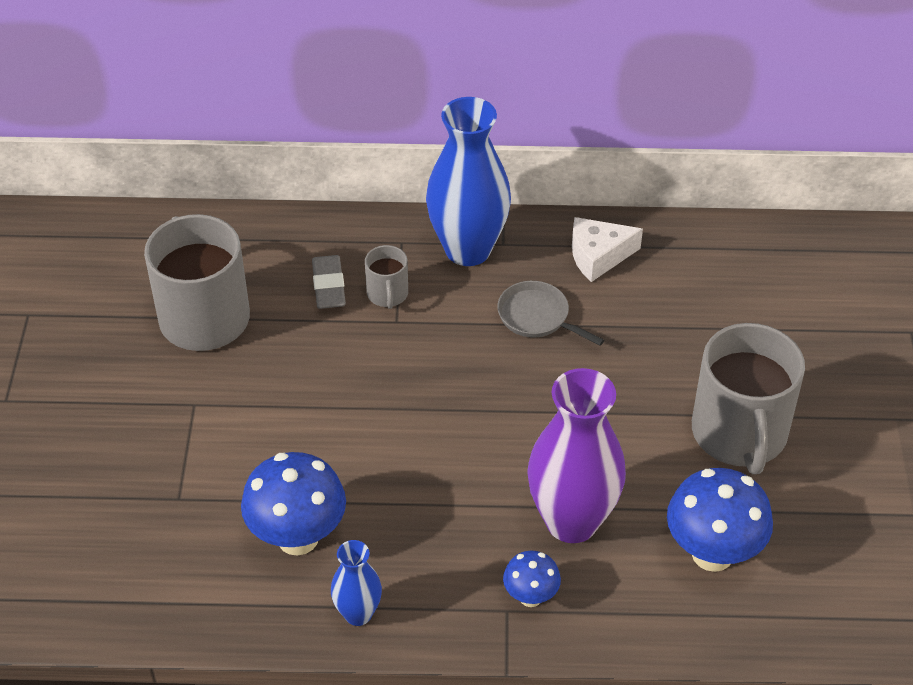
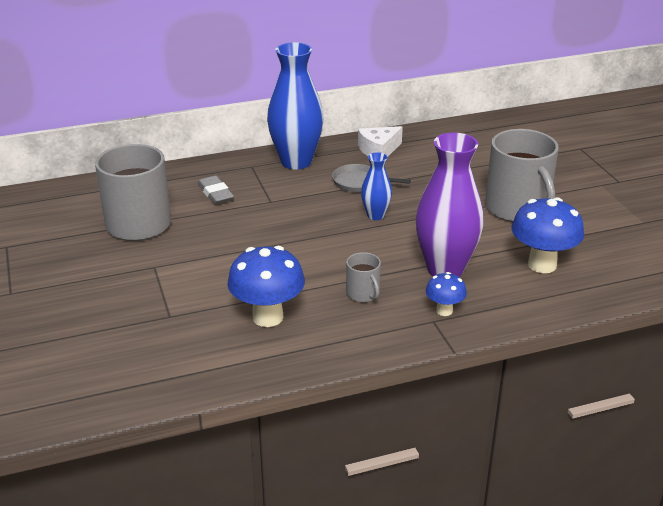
camera: 20 degrees left, 15 degrees down
(358, 613) = (334, 346): blue vase -> blue vase (375, 215)
(387, 294) = (257, 190): grey mug -> grey mug (363, 293)

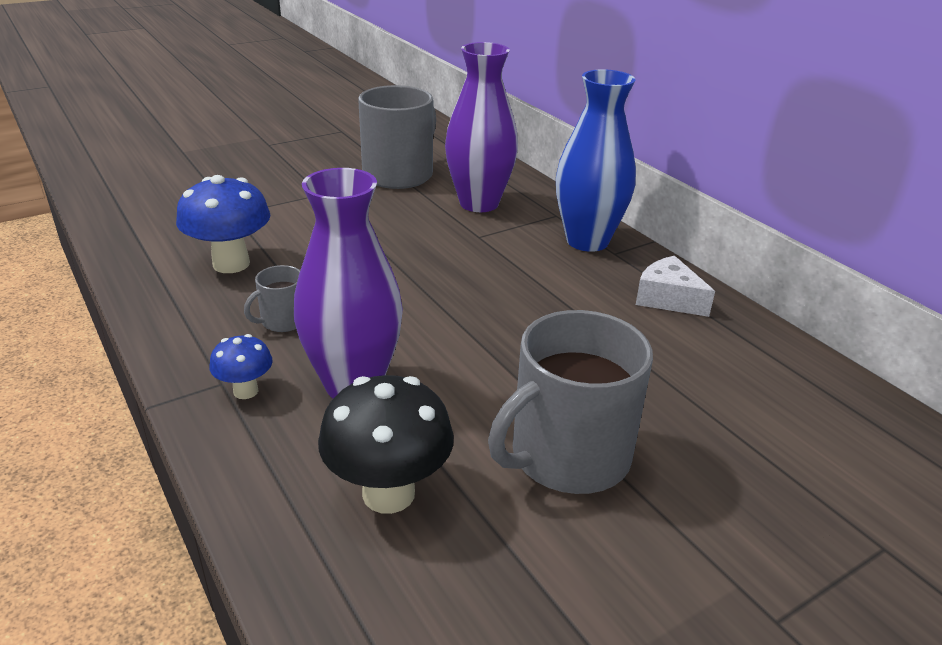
camera: 75 degrees right, 0 degrees up
(215, 194) = (479, 203): grey eraser -> purple vase
(359, 182) = (562, 292): grey pan -> none
(375, 215) = (478, 313): blue vase -> none
(542, 265) = (388, 493): blue mushroom -> black mushroom

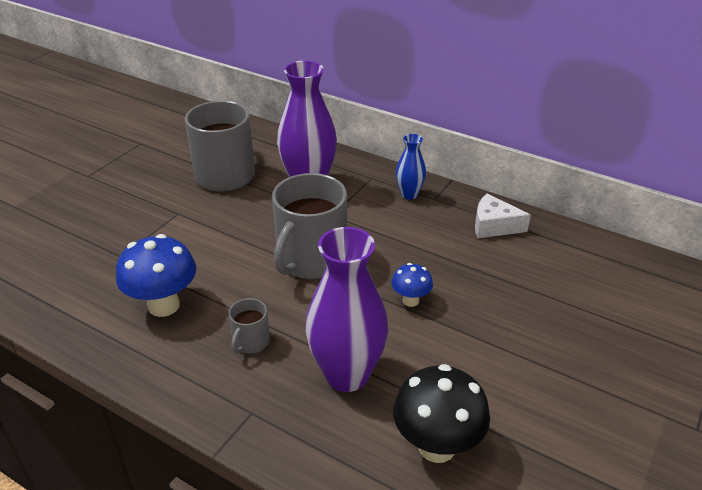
camera: 25 degrees left, 5 degrees up
(245, 391) = (275, 411): blue mushroom -> blue mushroom (410, 300)
(567, 456) = (520, 371): grey mug -> grey mug (311, 259)
(587, 241) = (409, 194): blue vase -> blue vase, size x0.51

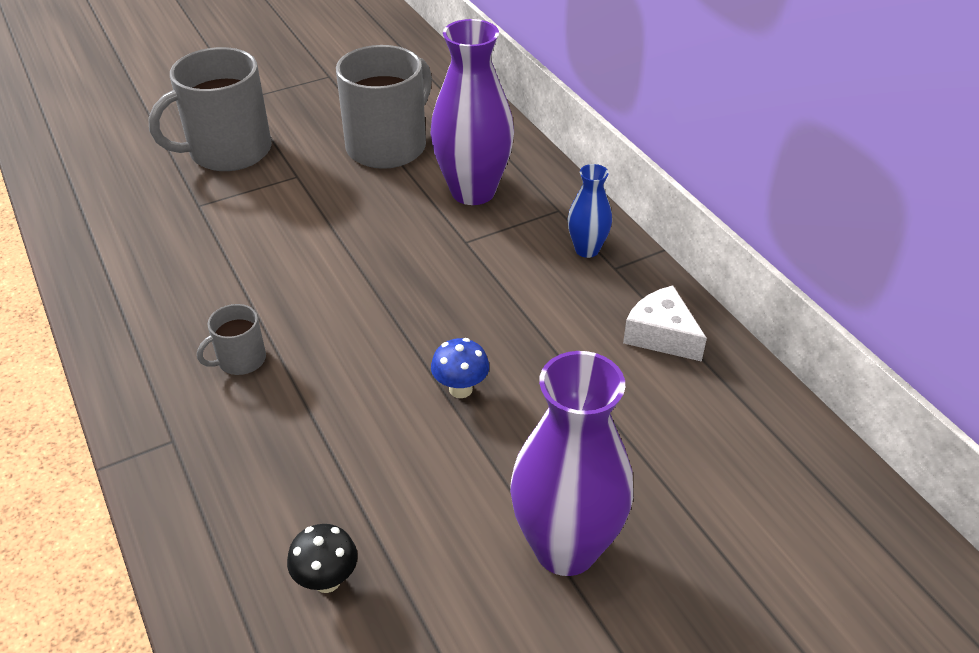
camera: 30 degrees right, 5 degrees up
(164, 305) = (191, 279): blue mushroom -> none
(311, 259) = (390, 288): grey mug -> grey mug (228, 151)
(347, 375) = (306, 446): purple vase -> purple vase (565, 548)
(436, 446) = (327, 580): black mushroom -> black mushroom, size x0.54

